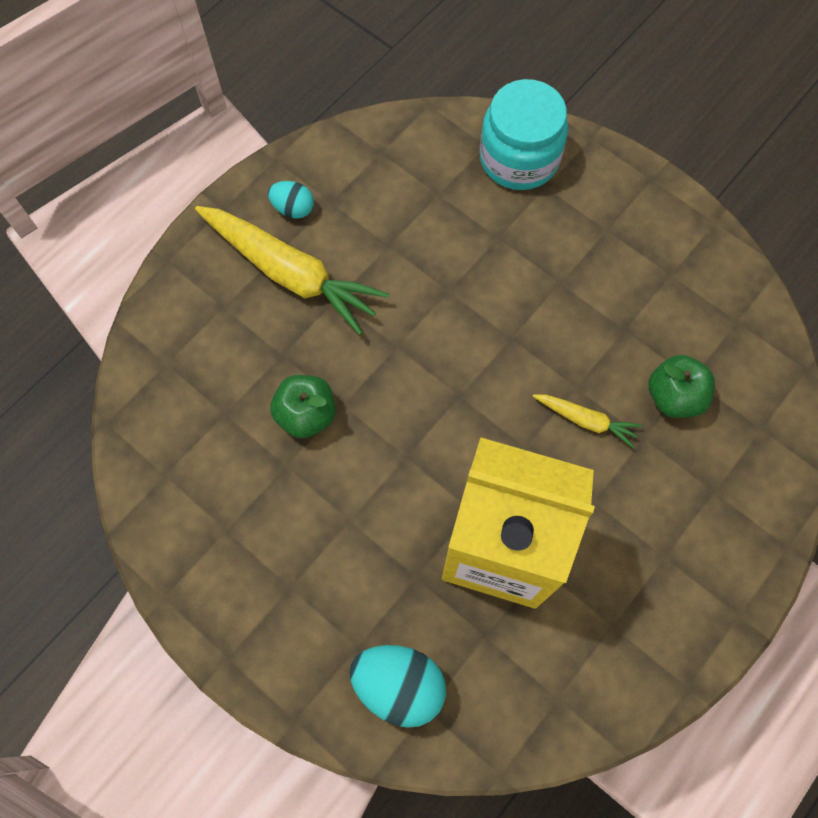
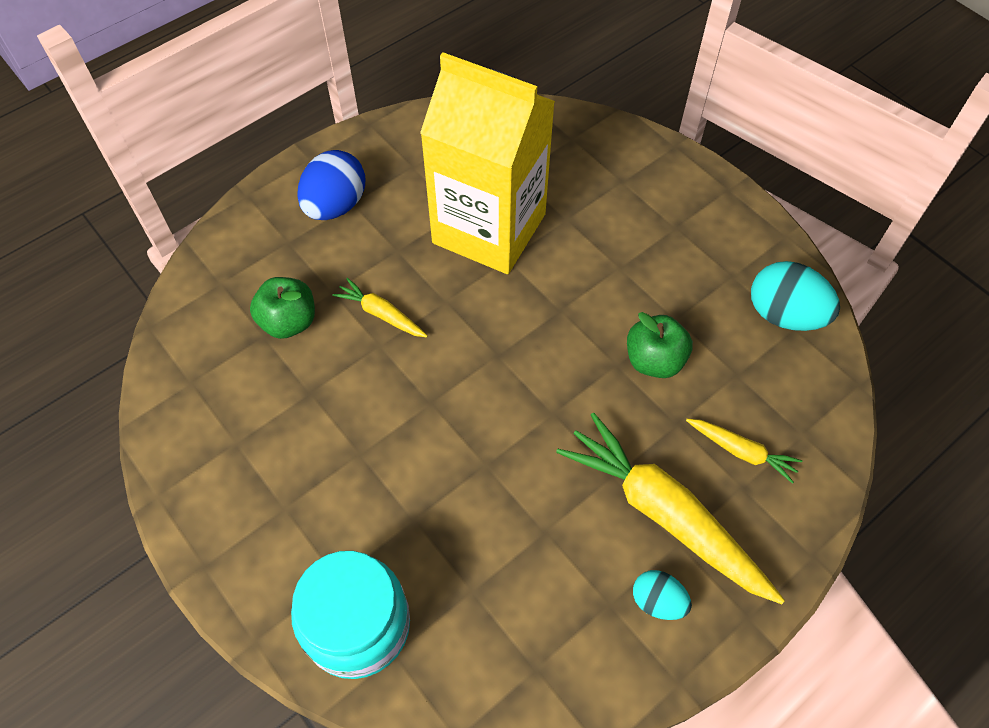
camera: 170 degrees left, 10 degrees down
(223, 338) = (741, 451): none -> yellow carrot
(399, 685) = (592, 154): turquoise egg -> turquoise egg (784, 315)
(682, 549) = (335, 206): none -> blue egg

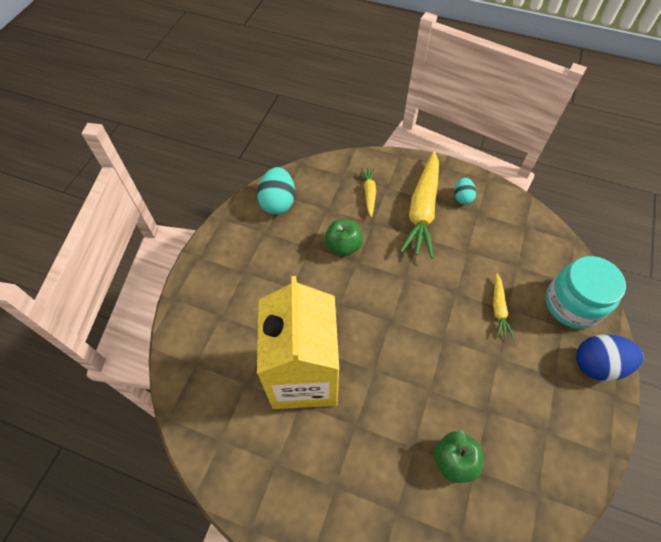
camera: 120 degrees left, 0 degrees up
(335, 206) = (344, 498): blue egg -> blue egg (597, 364)
(381, 314) = (408, 403): yellow carrot -> yellow carrot (498, 309)

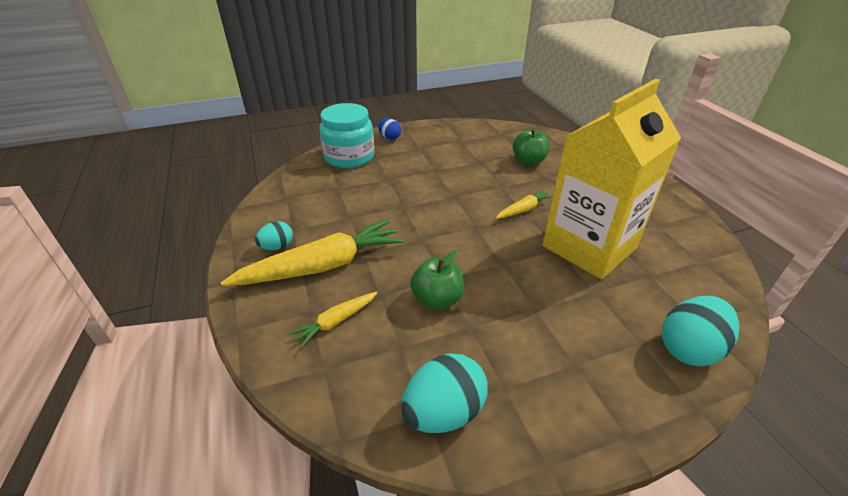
camera: 130 degrees left, 20 degrees down
(193, 336) = (689, 348): none -> turquoise egg
(498, 309) = (393, 183): yellow carrot -> yellow carrot (524, 209)
(597, 364) = (389, 137): blue egg -> blue egg, size x0.58

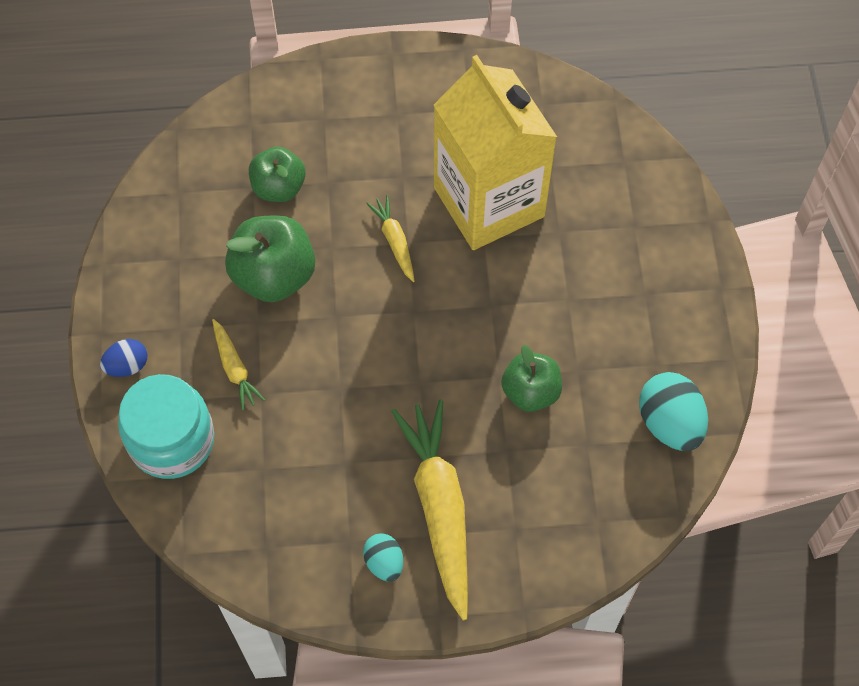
camera: 75 degrees left, 25 degrees up
(336, 322) = (537, 503): yellow carrot -> yellow carrot (235, 368)
(469, 170) = (274, 275): none -> green apple
(689, 348) = (650, 190): turquoise egg -> none

